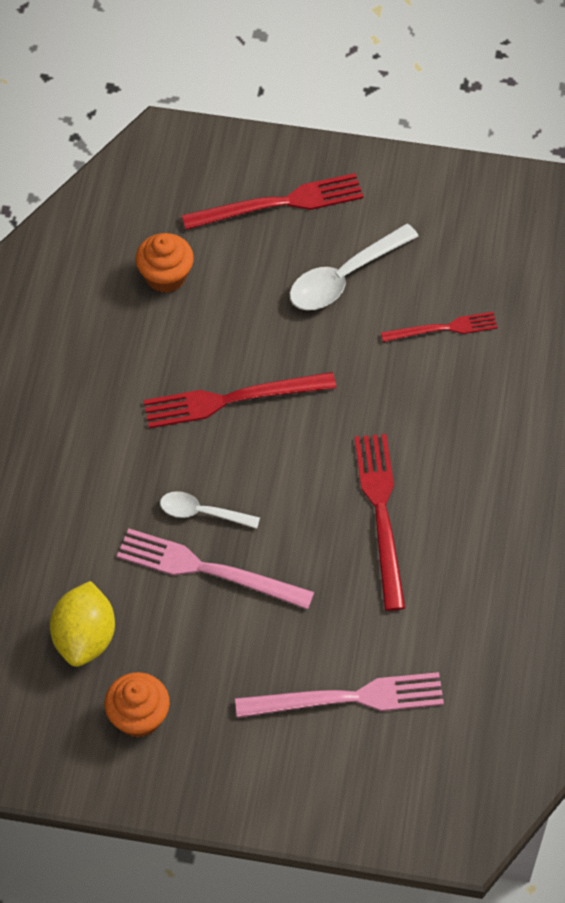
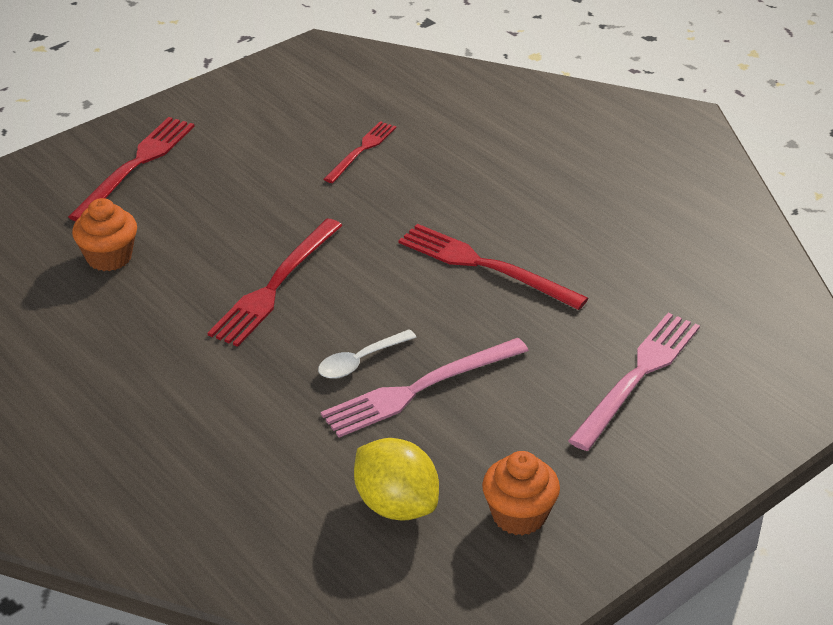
camera: 50 degrees left, 20 degrees down
(344, 277) = (249, 171): white spoon -> none

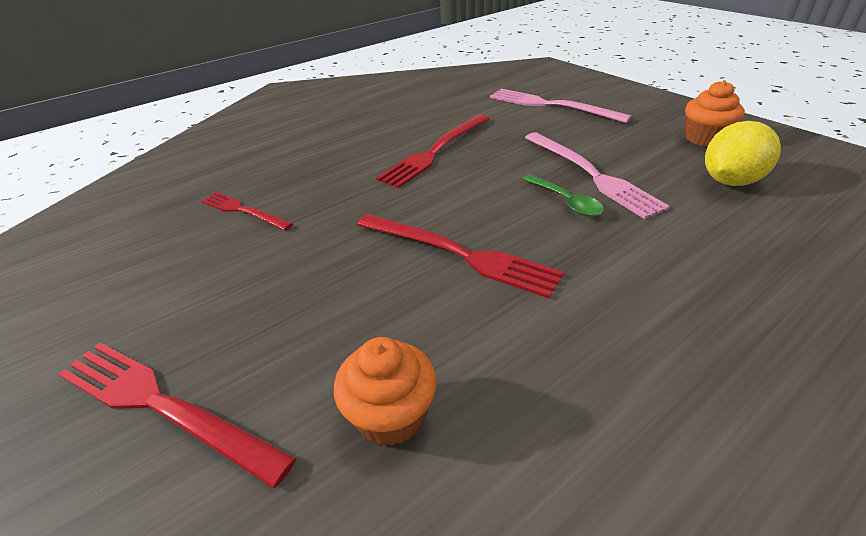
camera: 85 degrees left, 0 degrees up
(360, 361) = (566, 201): white spoon -> green spoon

